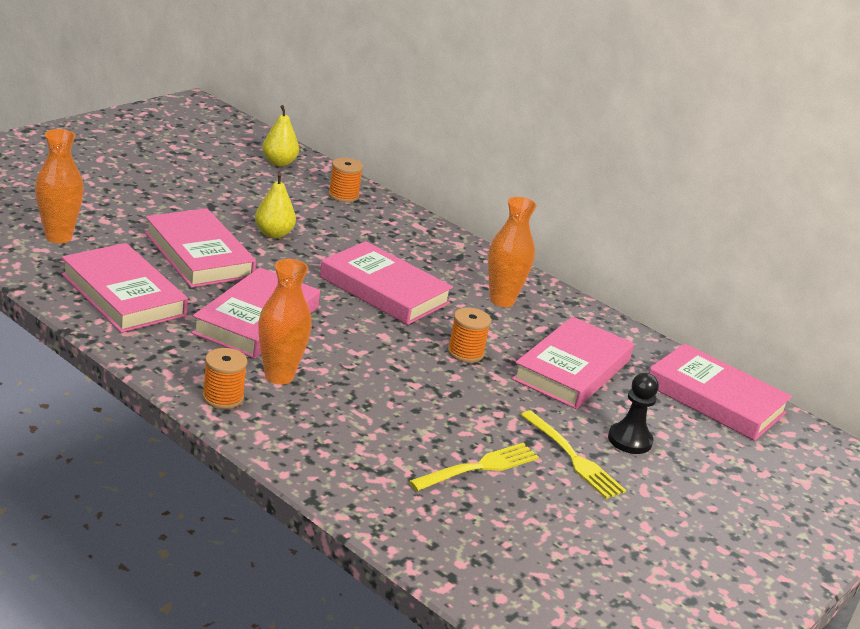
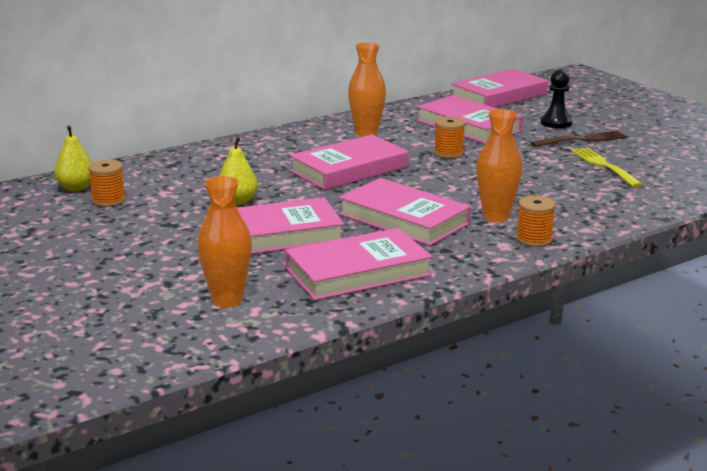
camera: 70 degrees left, 5 degrees down
(343, 195) = (162, 168): orange spool -> orange spool (108, 200)
(573, 458) = (582, 140): yellow fork -> brown fork

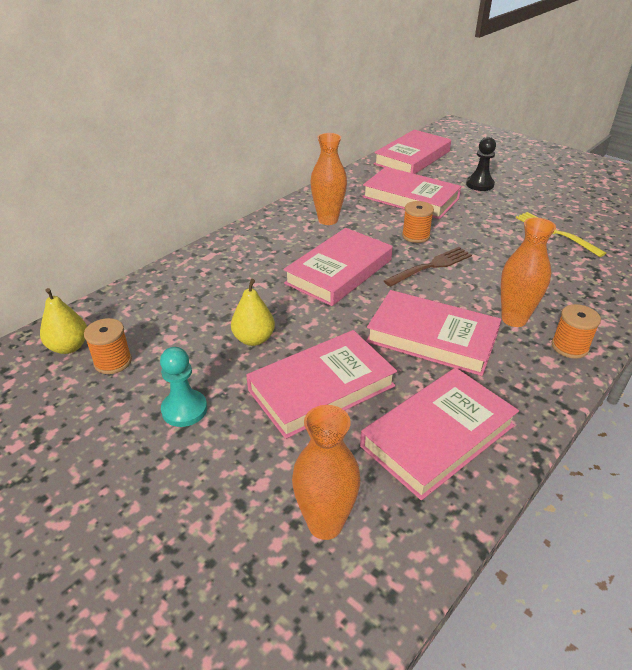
camera: 15 degrees left, 15 degrees up
(153, 232) = (184, 409): none -> turquoise pawn
(582, 140) = (515, 202): brown fork -> brown fork (431, 266)

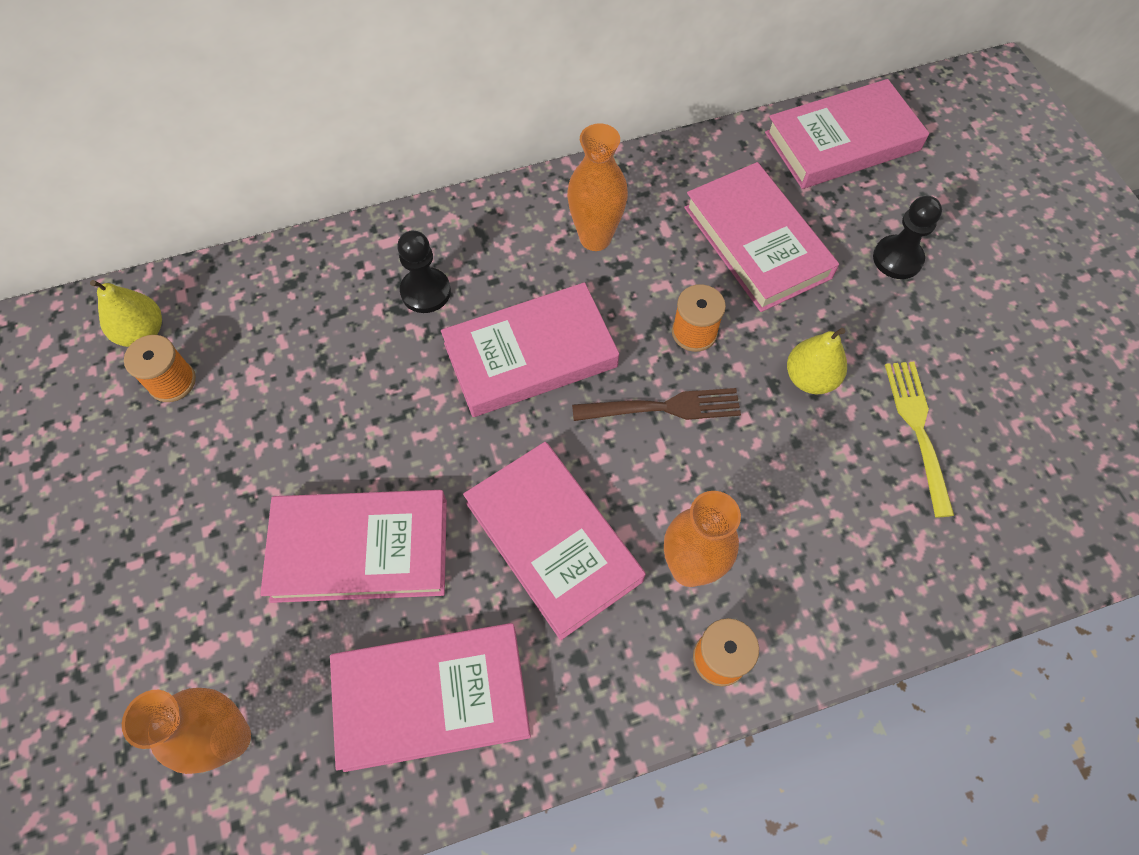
camera: 30 degrees right, 25 degrees up
(184, 409) = (199, 498): turquoise pawn -> none
(251, 268) = (425, 292): none -> black pawn
(254, 339) = (341, 426): yellow pear -> yellow pear (810, 378)

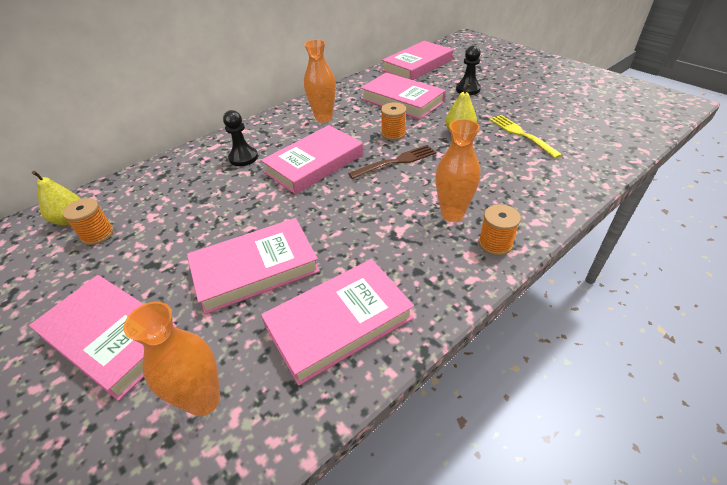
camera: 20 degrees left, 20 degrees down
(553, 541) = (371, 228): pink book -> pink book (112, 337)

